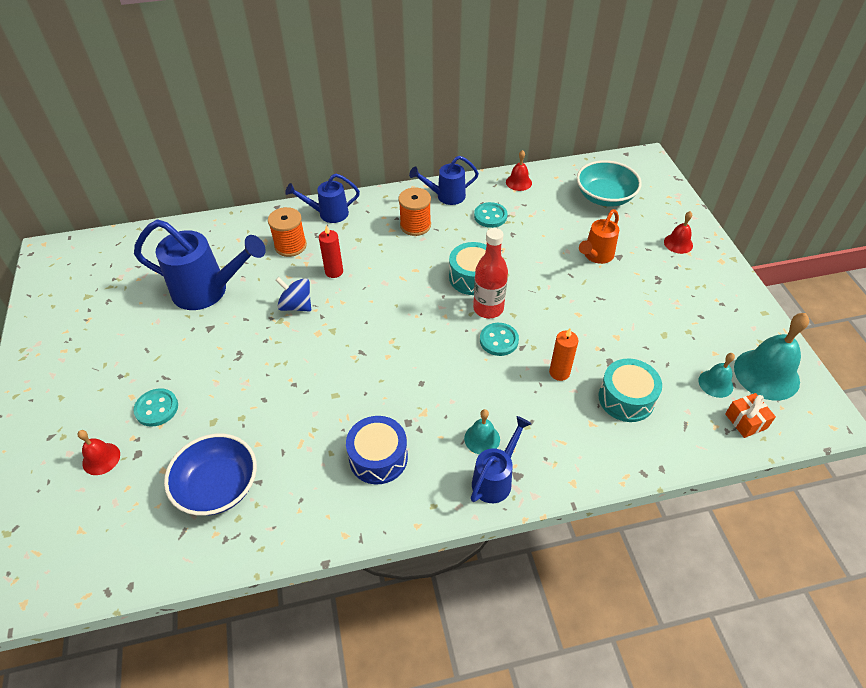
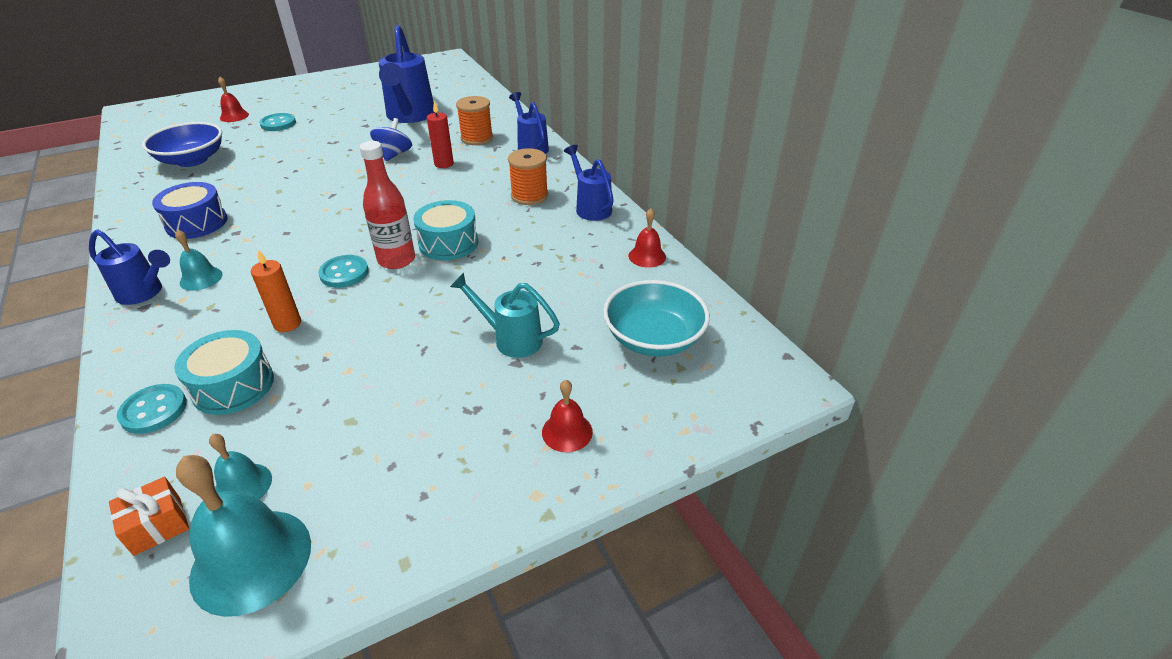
camera: 75 degrees right, 10 degrees down
(490, 216) = (565, 242): turquoise button -> turquoise button (154, 410)
(596, 256) = (511, 339): orange watering can -> turquoise watering can

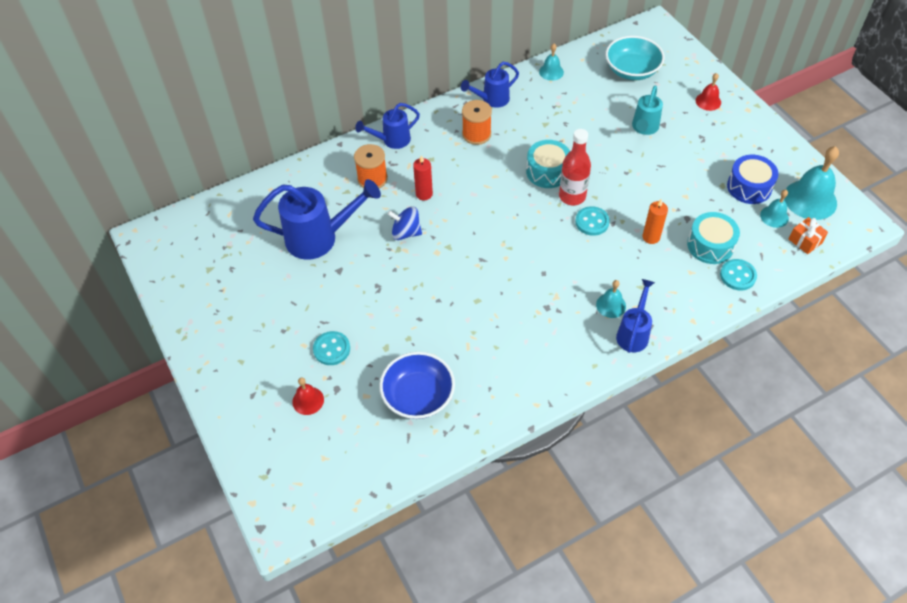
camera: 90 degrees left, 15 degrees up
(197, 223) = (536, 340): blue drum -> blue drum (749, 187)
(647, 256) = (551, 72): red bell -> turquoise bell

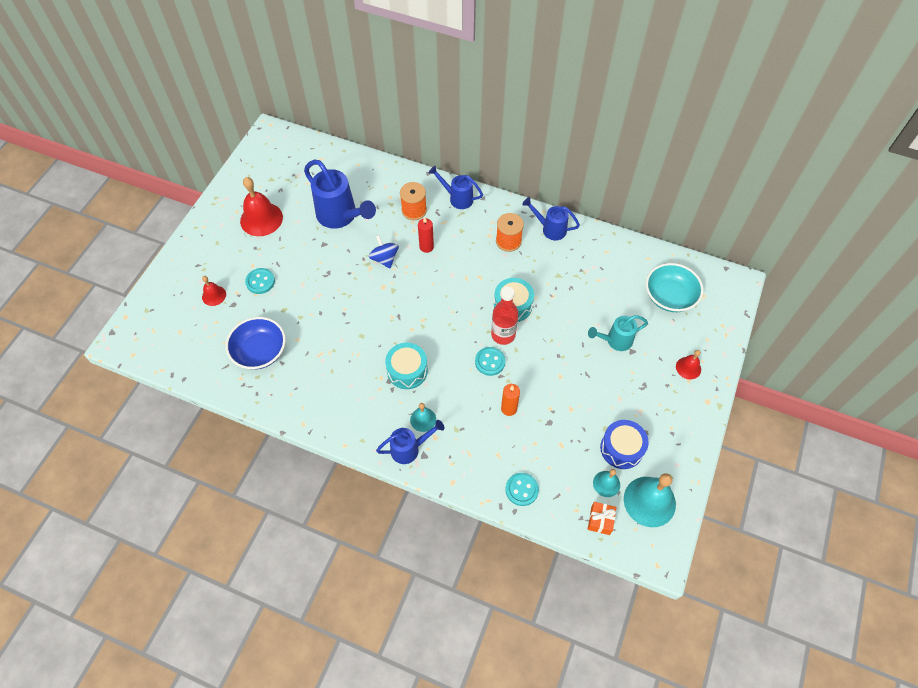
camera: 50 degrees right, 5 degrees up
(252, 305) = (261, 219): none -> red bell
(551, 72) = (614, 247): turquoise bell -> none
(710, 245) = (535, 453): turquoise drum -> turquoise drum (407, 370)

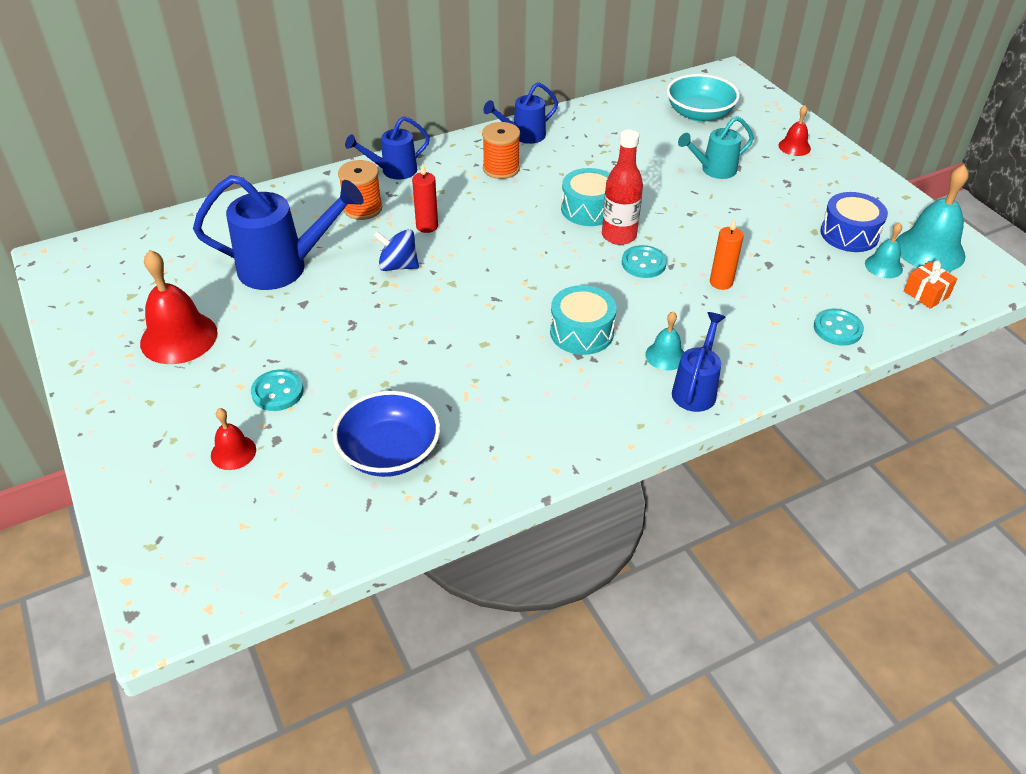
camera: 50 degrees left, 15 degrees down
(615, 341) = (713, 170): turquoise watering can -> turquoise watering can turned 45 degrees clockwise

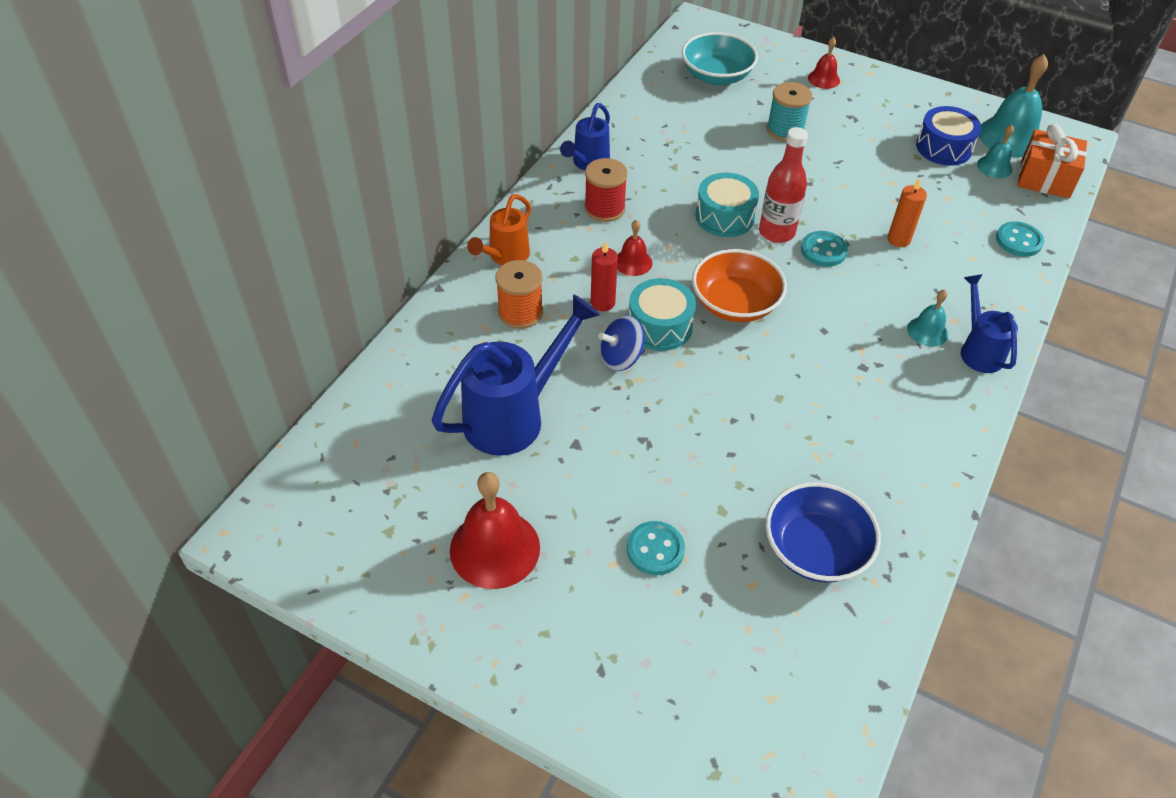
camera: 35 degrees left, 5 degrees up
(233, 452) = (683, 634): red bell -> red bell (633, 262)
(393, 171) = (505, 256): blue watering can -> orange watering can
(501, 168) = (604, 208): orange spool -> red spool
(525, 268) = (735, 304): none -> orange bowl
(581, 332) = (844, 343): turquoise drum -> turquoise drum (660, 326)
(713, 170) = (785, 130): turquoise watering can -> turquoise spool
(926, 294) = (1045, 178): orange gift -> orange gift, size x1.66

